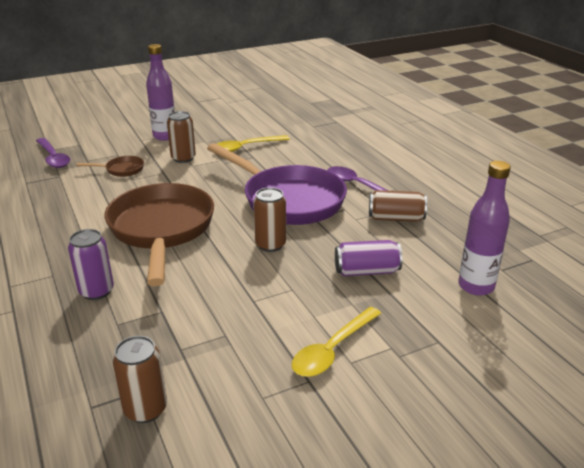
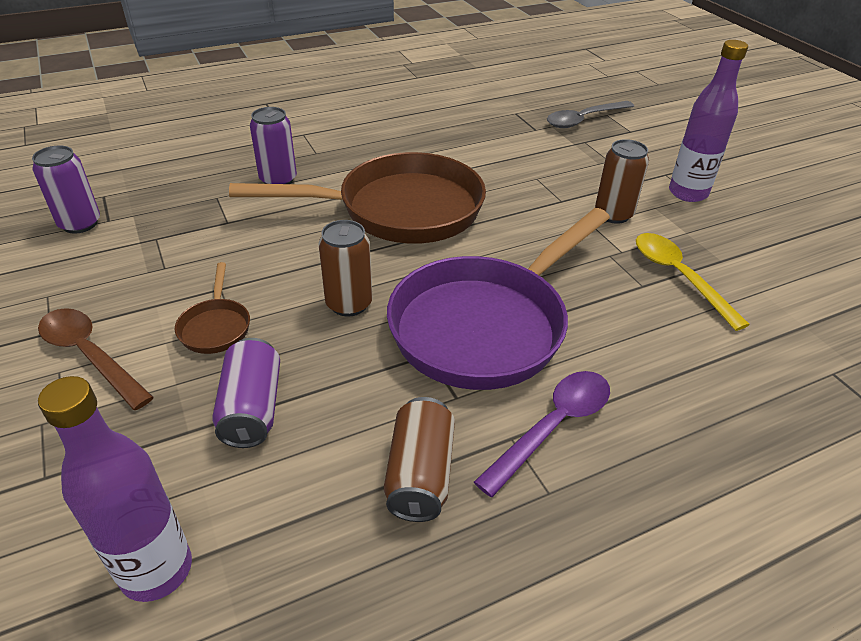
camera: 90 degrees right, 10 degrees up
(53, 158) = (584, 119): purple spoon -> grey spoon
(121, 170) = (562, 168): brown pan -> brown pan (216, 327)
(145, 409) = (80, 224): brown can -> purple can
(332, 350) = (90, 355): yellow spoon -> brown spoon

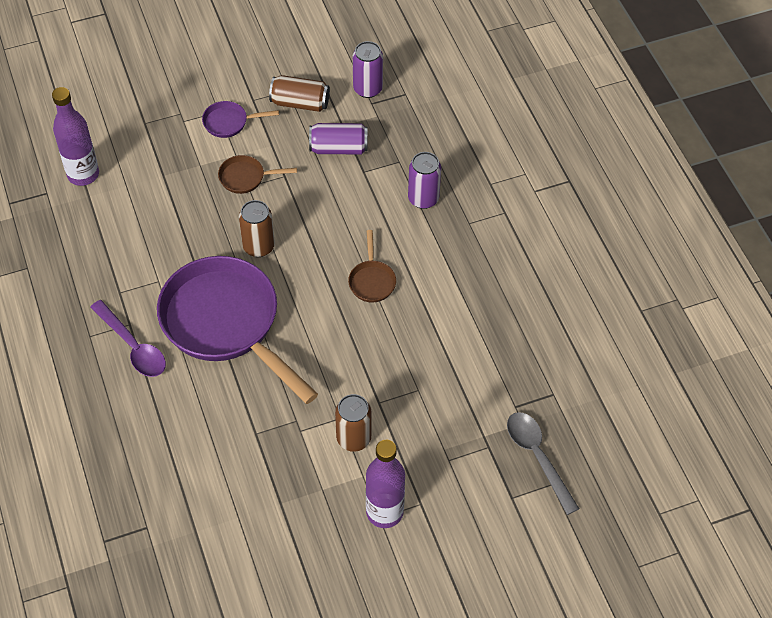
camera: 95 degrees right, 15 degrees up
(90, 355) = (229, 122): brown spoon -> purple pan
(252, 408) = (174, 201): purple can -> purple can (338, 148)
(399, 210) = (372, 281): brown pan -> brown pan, size x0.41
(420, 474) = (113, 278): brown can -> brown can (300, 103)
(679, 277) = (262, 462): yellow spoon -> none

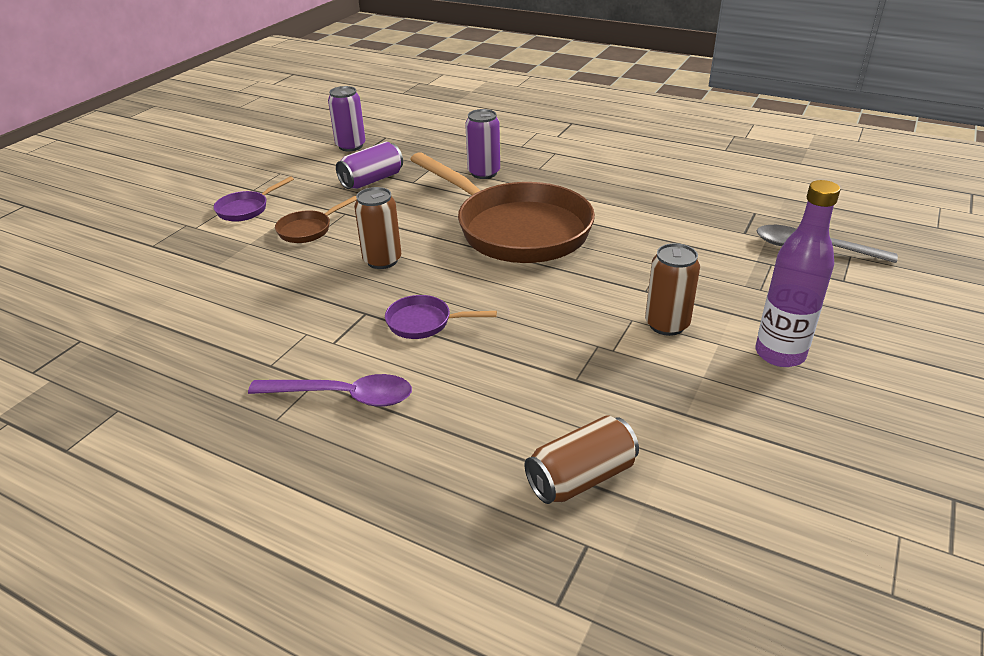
camera: 40 degrees left, 20 degrees down
(83, 174) = (115, 306): purple bottle -> none
(226, 324) = (424, 323): purple pan -> purple pan, size x0.41
(300, 103) = (301, 174): brown can -> brown can (581, 477)
(372, 281) = (516, 229): brown pan -> brown pan, size x2.44

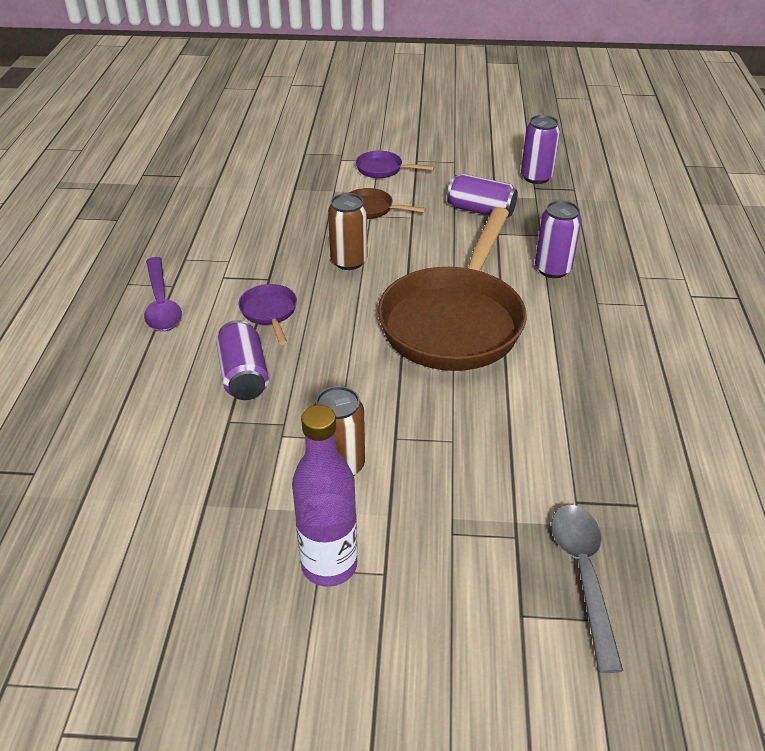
camera: 65 degrees right, 5 degrees up
(513, 357) = (244, 375): none -> purple can
(581, 477) = (104, 453): brown can -> none

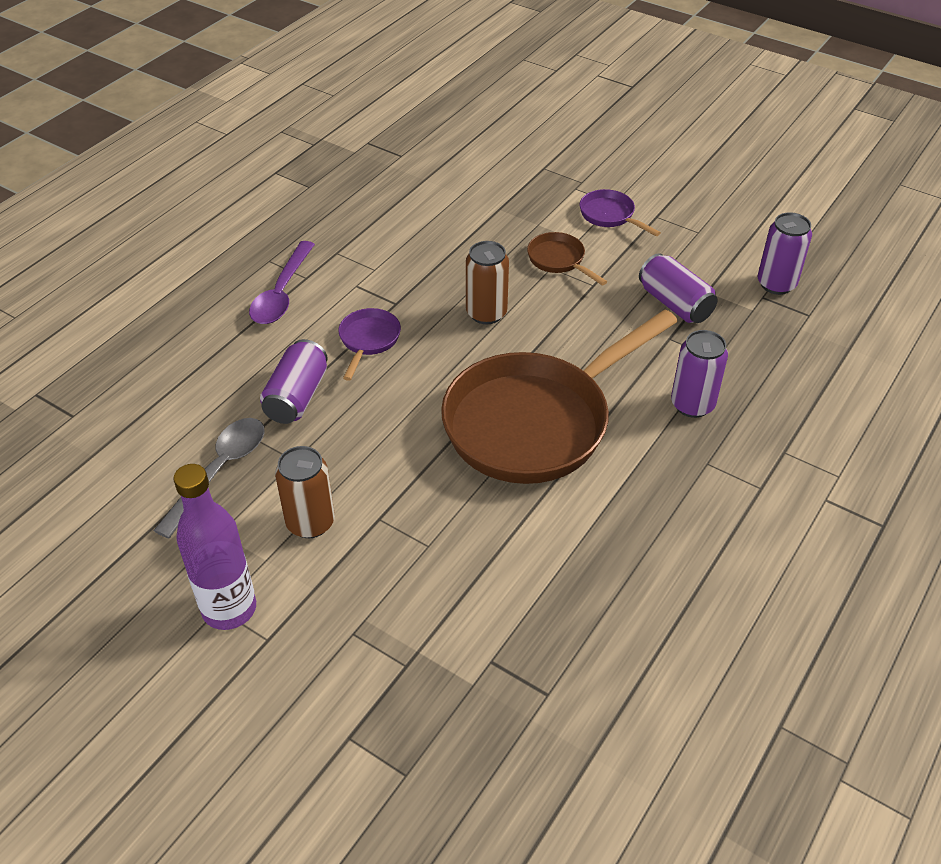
camera: 30 degrees right, 5 degrees up
(583, 575) = (434, 732): grey spoon -> grey spoon (219, 472)

